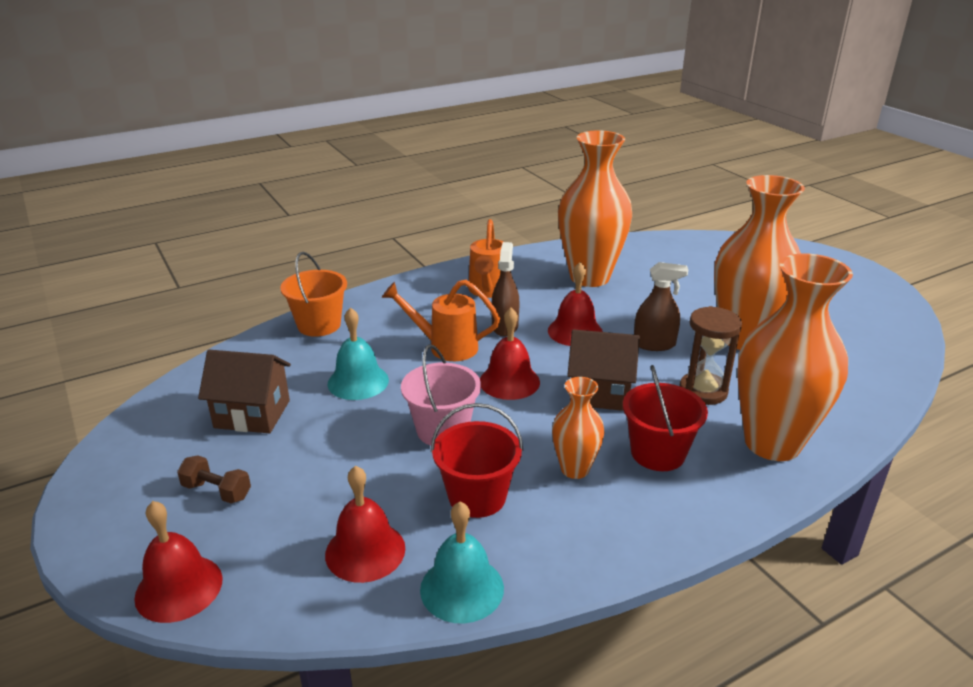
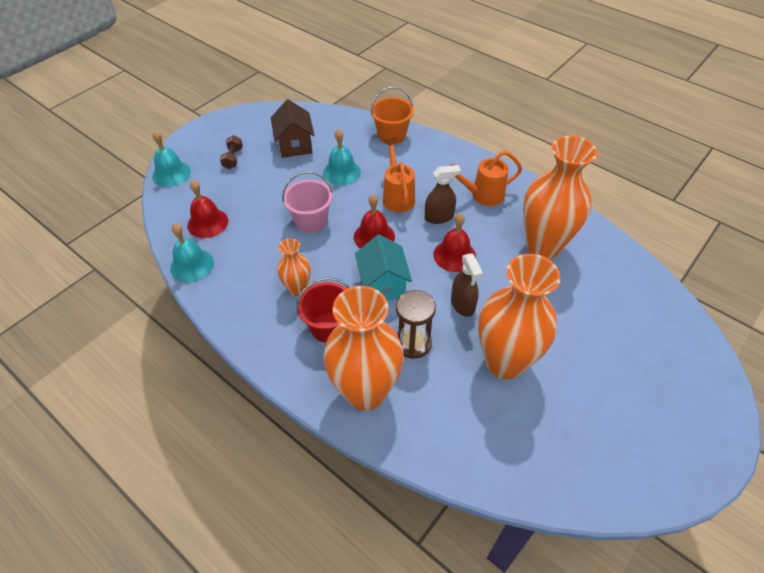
camera: 70 degrees right, 20 degrees up
(179, 588) = (171, 173): red bell -> turquoise bell
(477, 497) = (259, 252): red bucket -> none
(599, 393) = (383, 284): brown house -> turquoise house

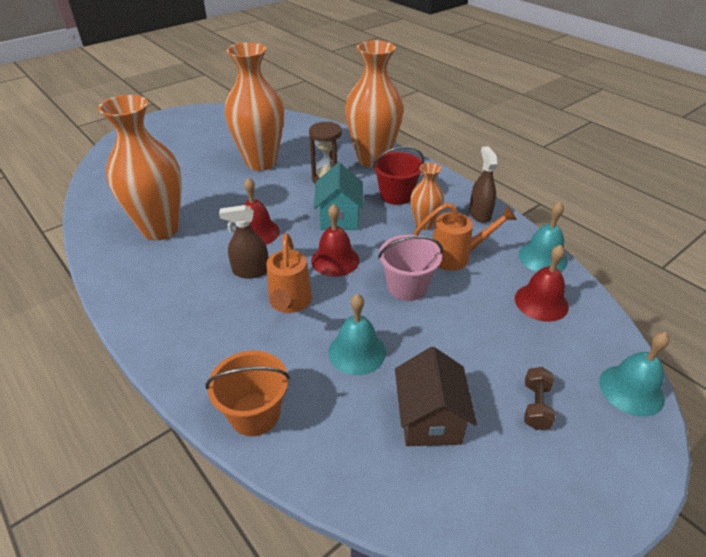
camera: 170 degrees left, 10 degrees down
(462, 304) = (272, 196): brown spray bottle -> brown spray bottle (479, 214)
(482, 195) = (181, 289): orange watering can -> orange watering can (456, 257)

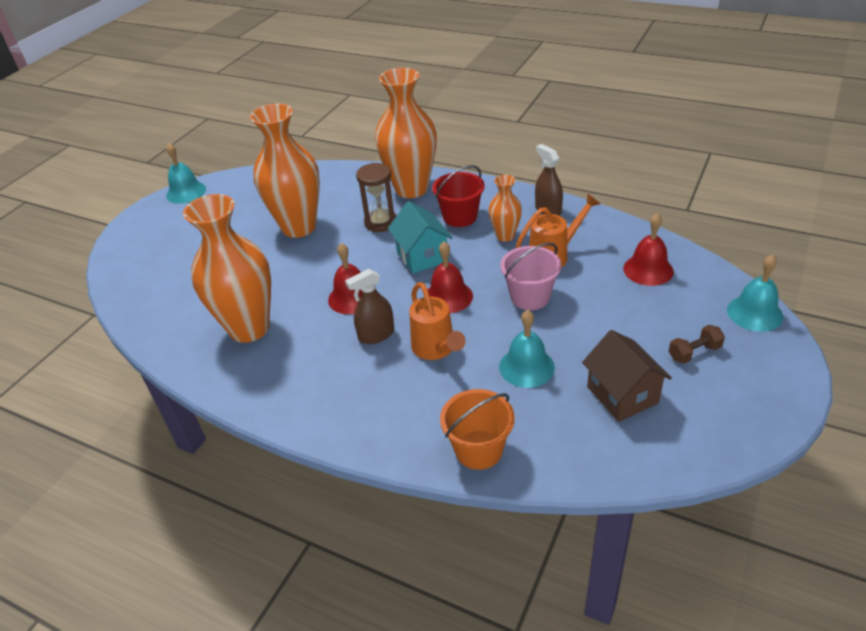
camera: 20 degrees left, 0 degrees up
(535, 406) = (694, 352): brown dumbbell -> brown dumbbell turned 75 degrees clockwise
(542, 257) = (625, 231): turquoise bell -> turquoise bell (186, 192)

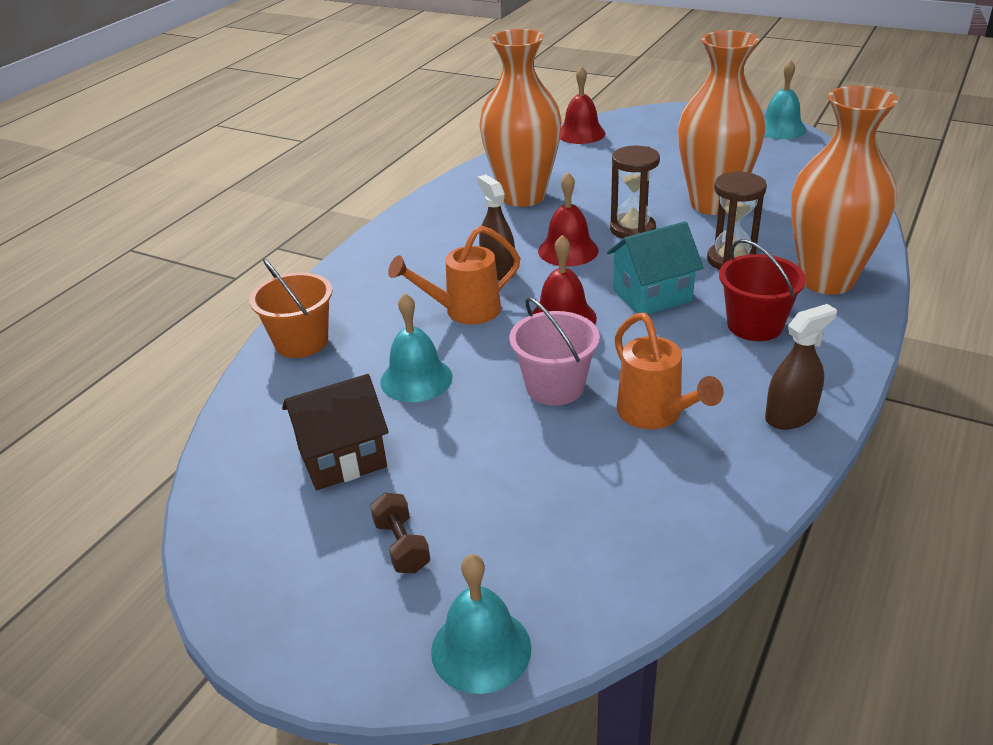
camera: 90 degrees right, 5 degrees down
(326, 265) = (632, 229): none -> brown hourglass
(505, 236) = (707, 368): orange vase -> none
(648, 269) = (616, 522): red bell -> red bell (581, 133)

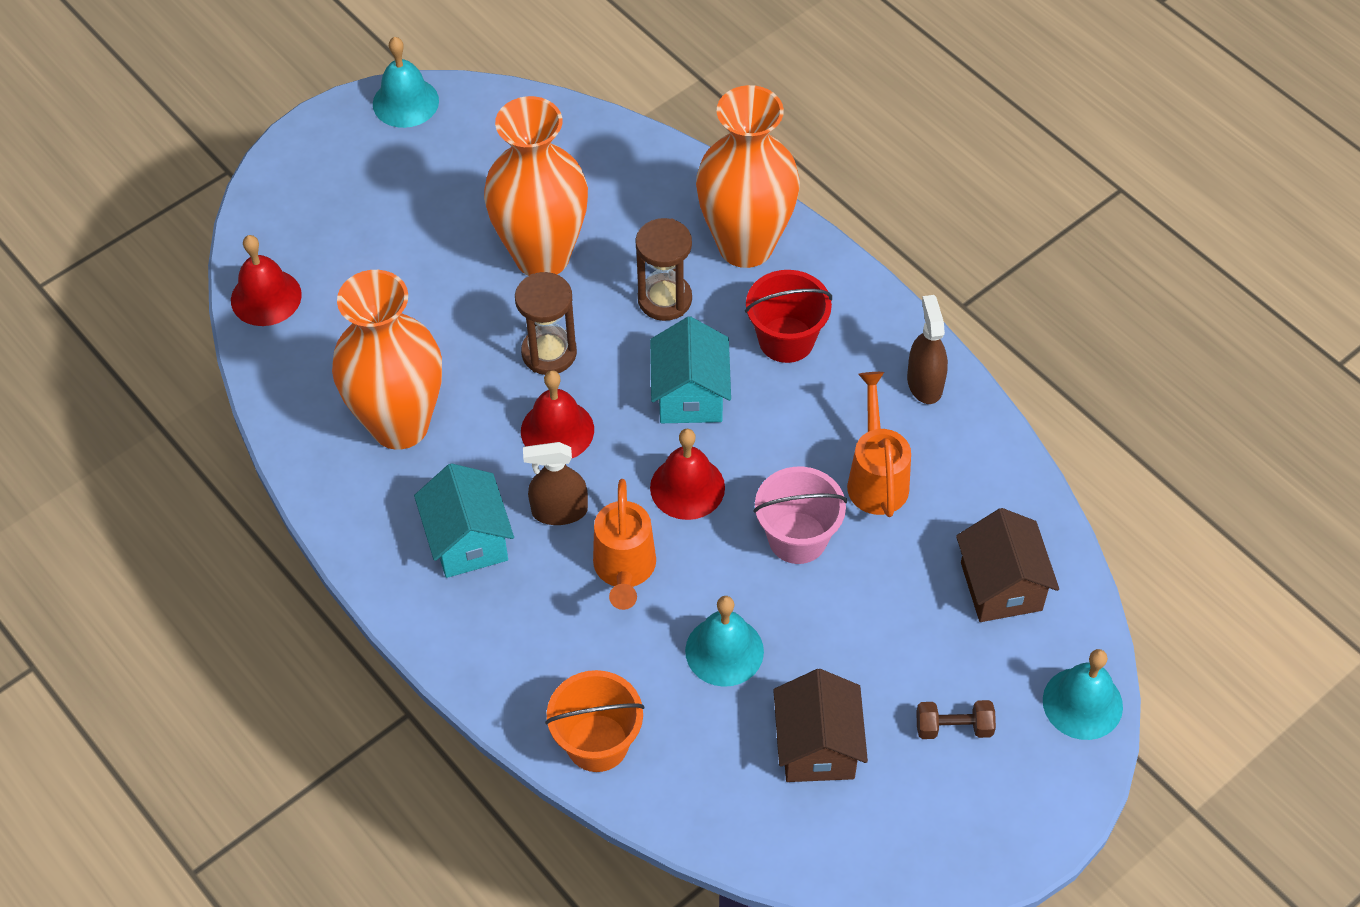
camera: 70 degrees left, 20 degrees up
(447, 244) = (468, 541): none -> turquoise house
(592, 536) = (1001, 586): none -> brown house
(655, 415) = (876, 478): orange watering can -> orange watering can turned 90 degrees counterclockwise

